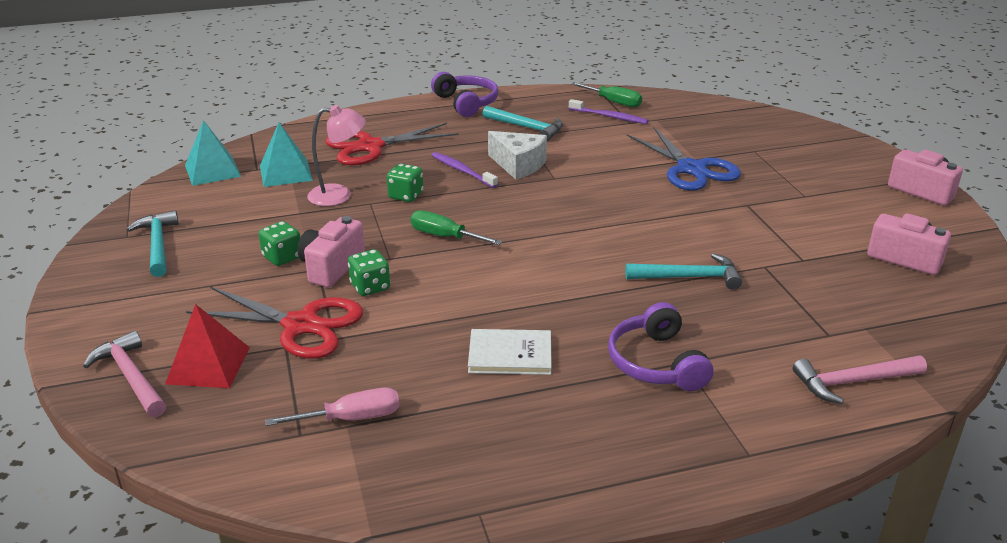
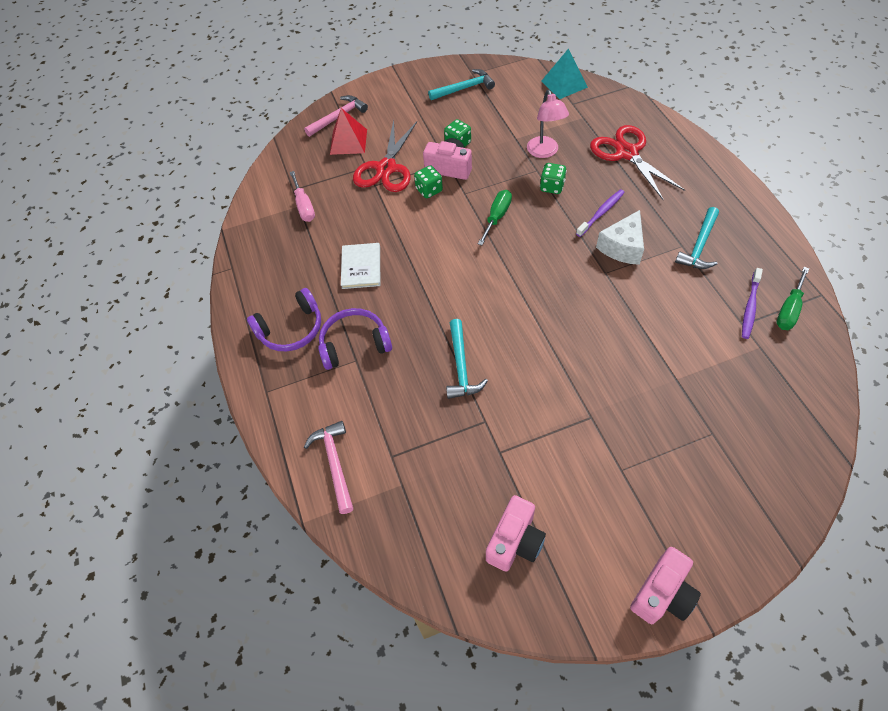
camera: 90 degrees right, 25 degrees up
(286, 173) = (571, 118): turquoise pyramid -> none
(466, 103) = (737, 198): purple headphones -> purple headphones (291, 329)
(691, 169) = (652, 374): blue scissors -> none

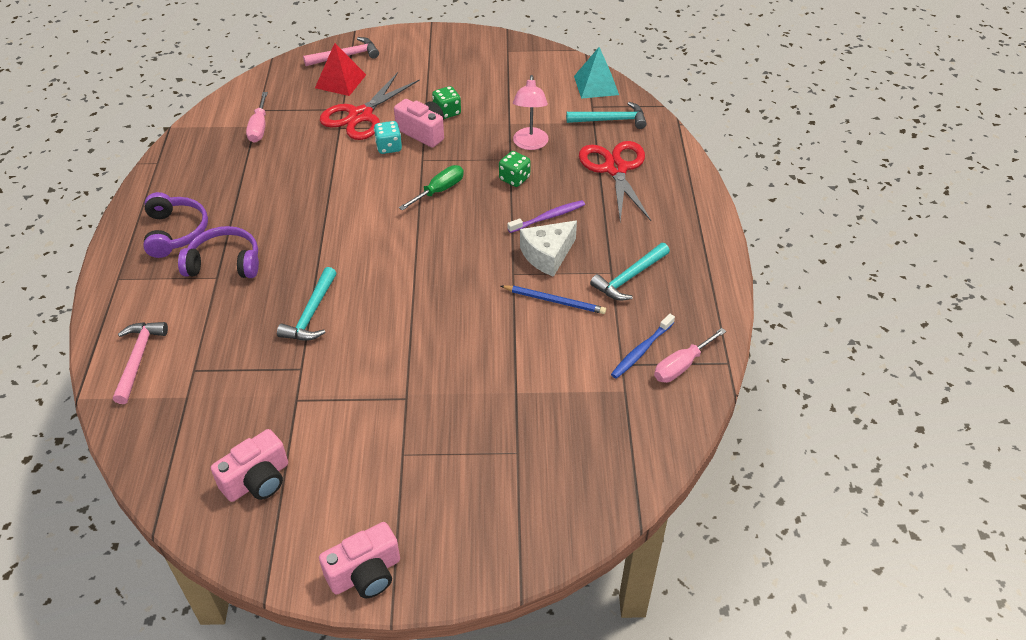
camera: 15 degrees right, 10 degrees down
(291, 329) = (175, 232): purple headphones -> purple headphones turned 90 degrees counterclockwise
(361, 267) = (276, 197): white book -> none
(429, 190) = (389, 147): green dice -> turquoise dice
(464, 88) = (489, 62): turquoise hammer -> turquoise hammer (611, 120)
(654, 286) = (554, 301): none -> blue pencil
(750, 307) = (641, 350): purple toothbrush -> blue toothbrush
(789, 310) = (681, 366): green screwdriver -> pink screwdriver

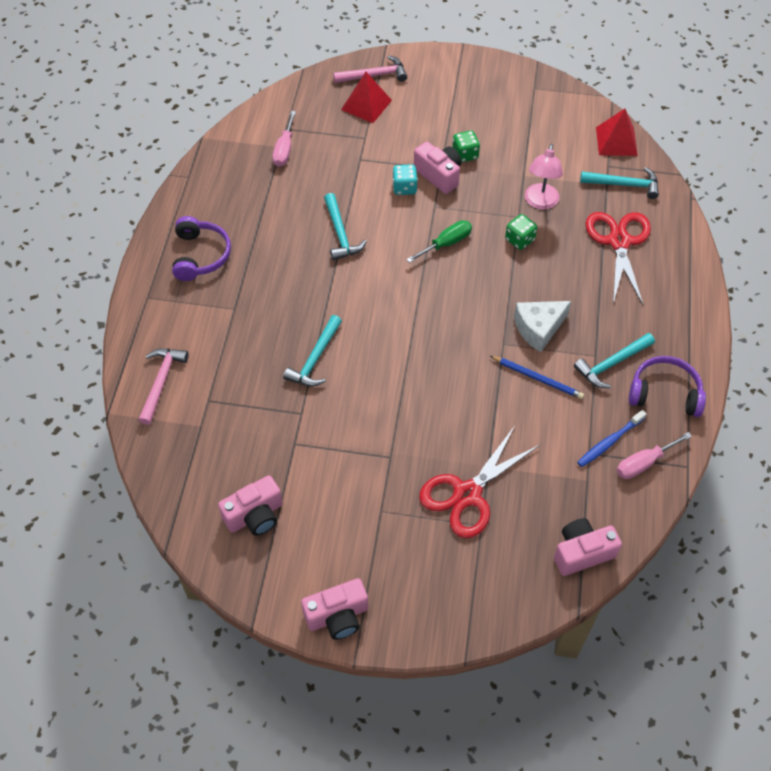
camera: 10 degrees right, 10 degrees up
(224, 263) = (242, 294): purple headphones -> purple headphones (664, 393)
(326, 195) = (340, 234): none -> turquoise hammer
(360, 115) = (381, 148): red scissors -> red scissors (467, 494)
(548, 217) = (545, 287): purple toothbrush -> none
(596, 85) = (616, 141): turquoise pyramid -> red pyramid
(632, 463) = (582, 552): none -> pink camera

